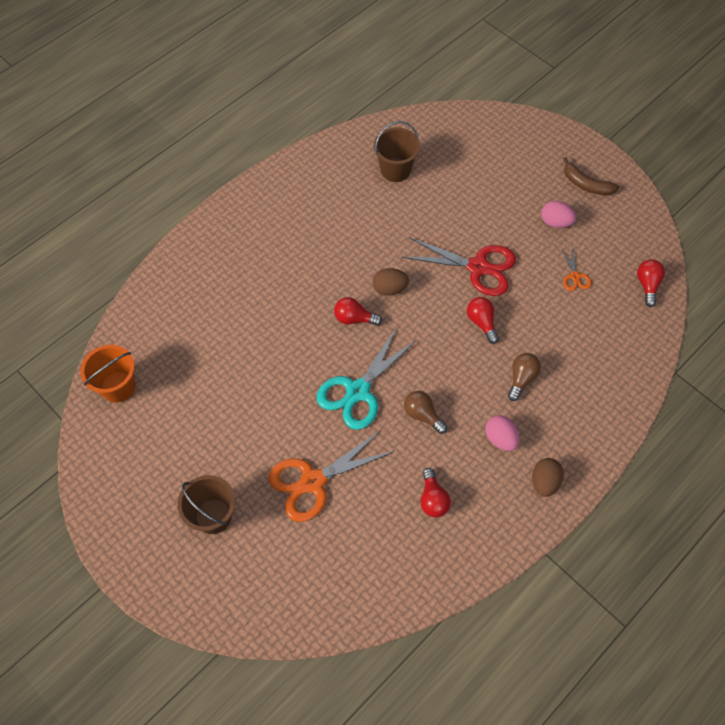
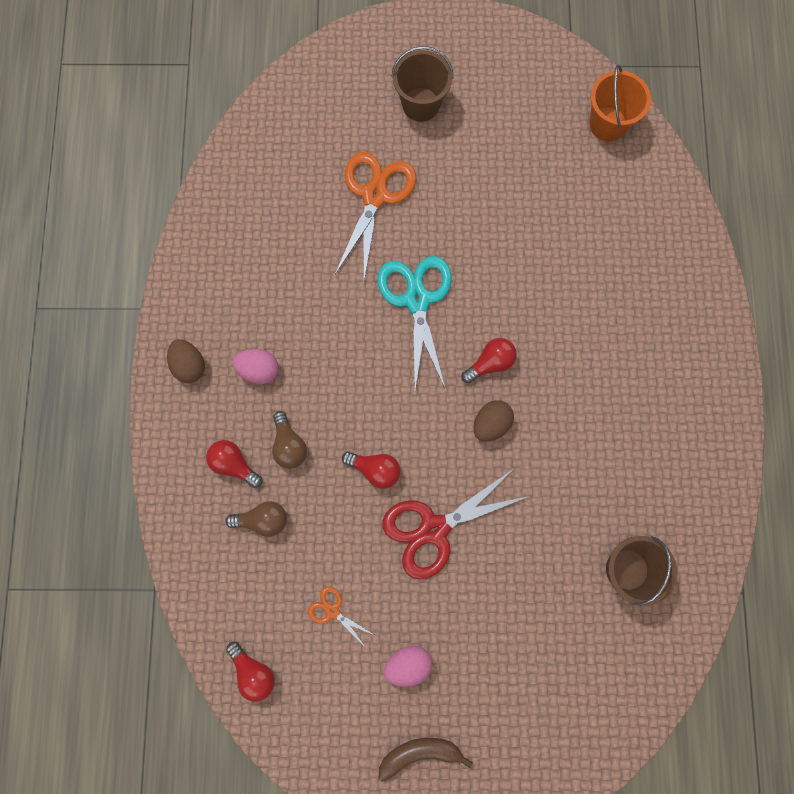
camera: 135 degrees right, 15 degrees up
(422, 415) = (343, 330): brown light bulb -> brown light bulb (263, 520)
(433, 499) = (268, 268): red light bulb -> red light bulb (234, 464)

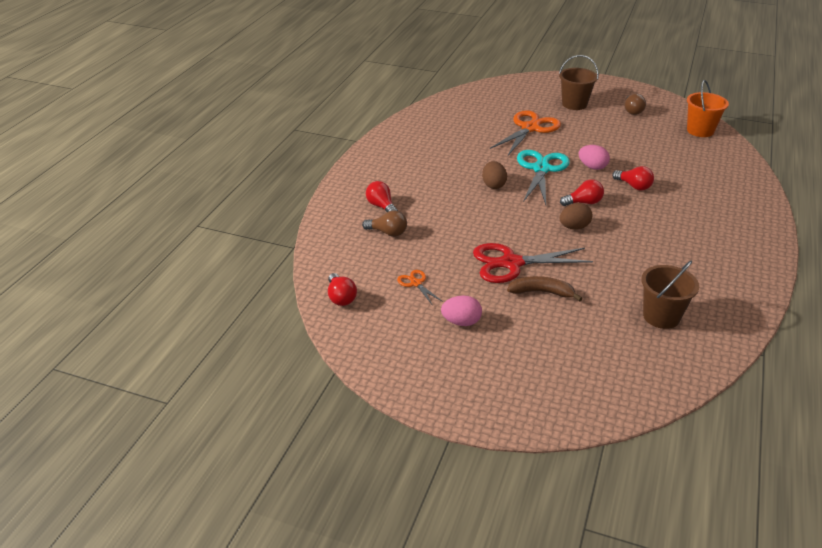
camera: 20 degrees right, 40 degrees down
(189, 365) = (375, 164): brown egg -> brown egg (493, 185)
(259, 370) = (419, 174): pink egg -> pink egg (592, 167)
(289, 445) = (424, 207): brown light bulb -> brown light bulb (632, 111)
(375, 470) = (479, 229): red light bulb -> red light bulb (634, 186)
(420, 753) = (449, 371): brown banana -> brown banana (542, 292)

